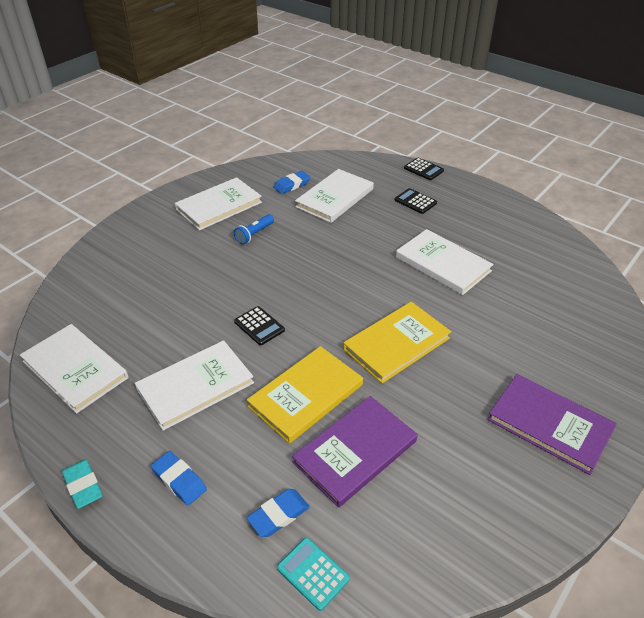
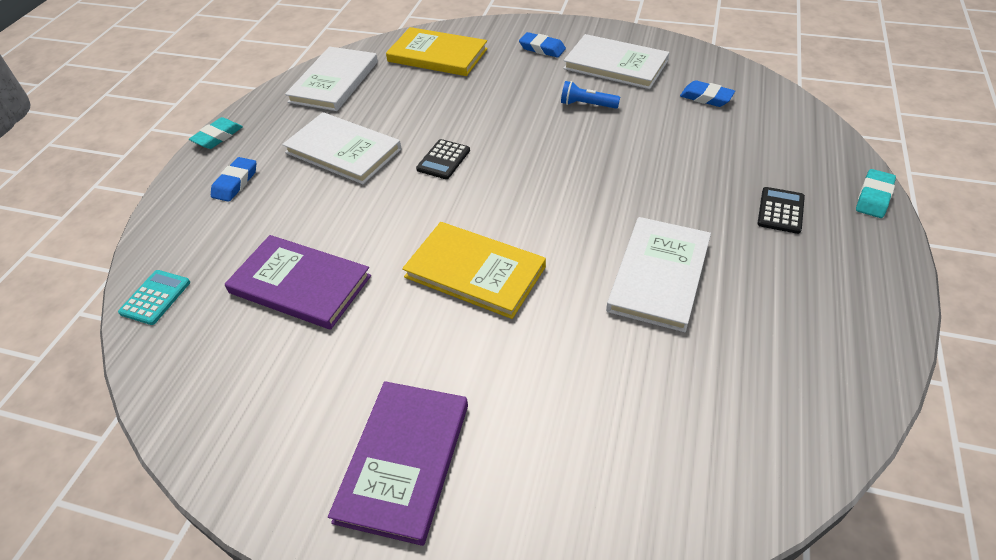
camera: 70 degrees right, 5 degrees up
(278, 515) = (212, 255): blue eraser -> blue eraser (542, 48)
(306, 395) = (361, 225): yellow book -> yellow book (437, 55)
(335, 198) = (714, 138): white book -> none
(423, 169) = (873, 197): black calculator -> turquoise eraser

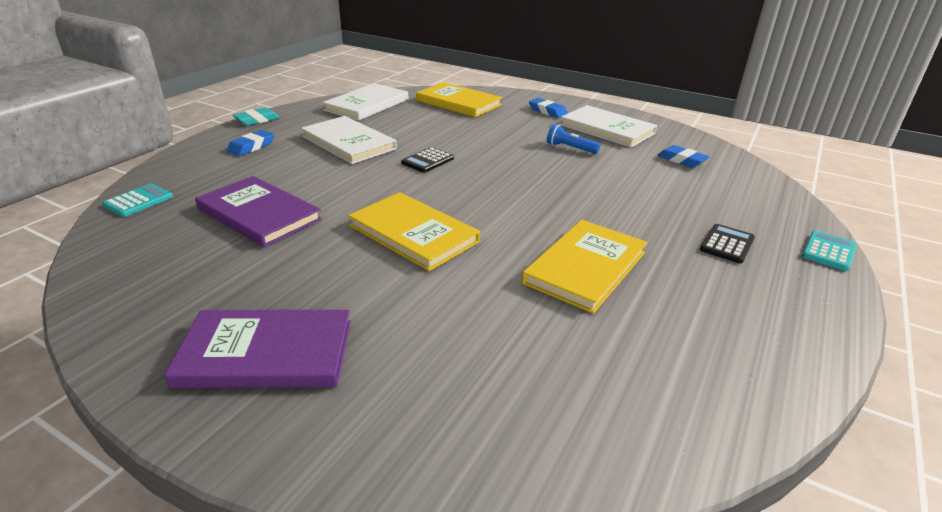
camera: 10 degrees right, 15 degrees down
(404, 461) = (266, 353): purple book -> purple book turned 60 degrees clockwise
(659, 275) = (585, 267): white book -> yellow book
(873, 197) = (828, 251): turquoise eraser -> turquoise calculator

